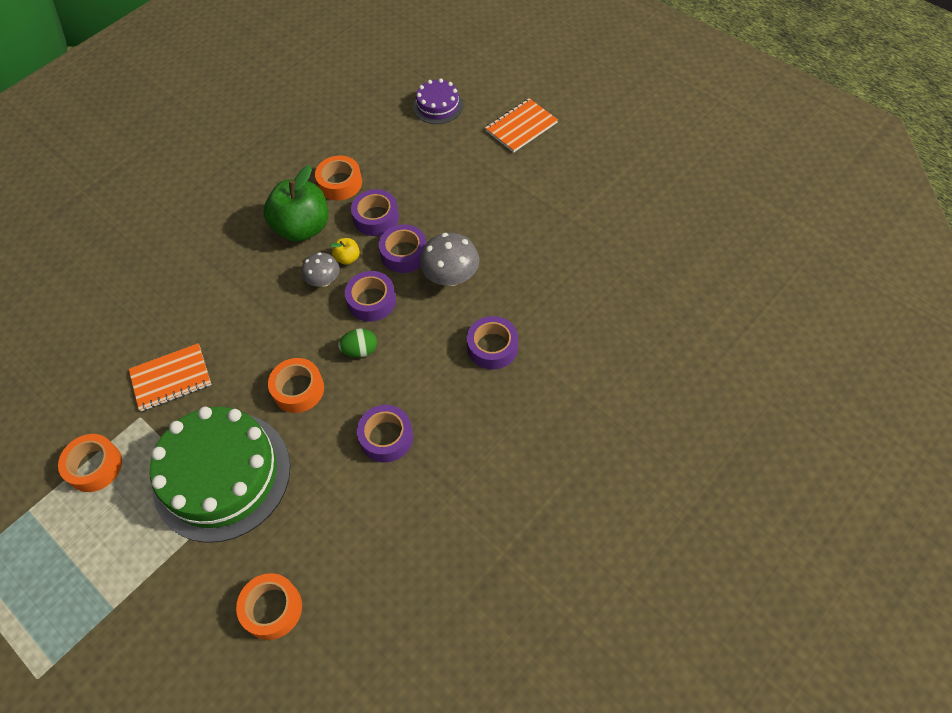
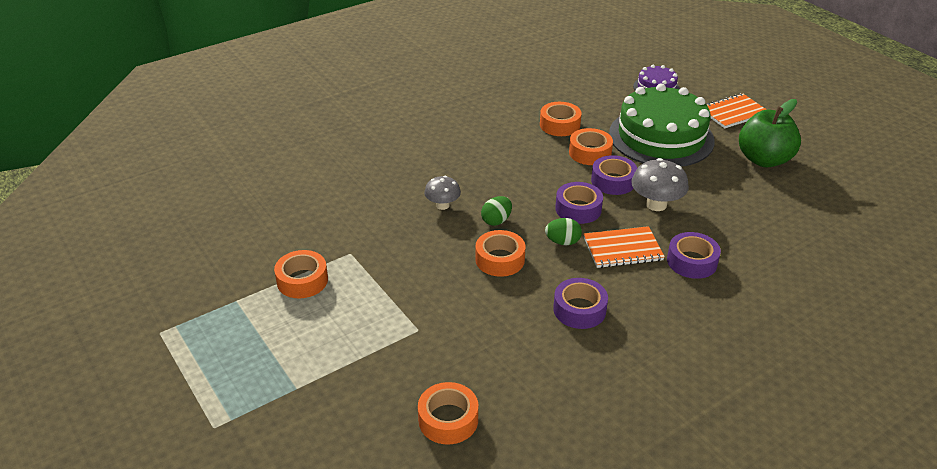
camera: 10 degrees right, 20 degrees down
(171, 378) = (384, 231): orange notebook -> orange notebook (622, 249)
(222, 475) = (417, 309): green cake -> green cake (661, 137)
(288, 337) = (496, 221): none -> green egg
(303, 228) = (521, 149): green apple -> green apple (764, 159)
(324, 281) = (535, 188): grey mushroom -> grey mushroom (442, 205)
(347, 258) = (559, 176): yellow apple -> none
(376, 218) = (590, 153): purple tape -> orange tape

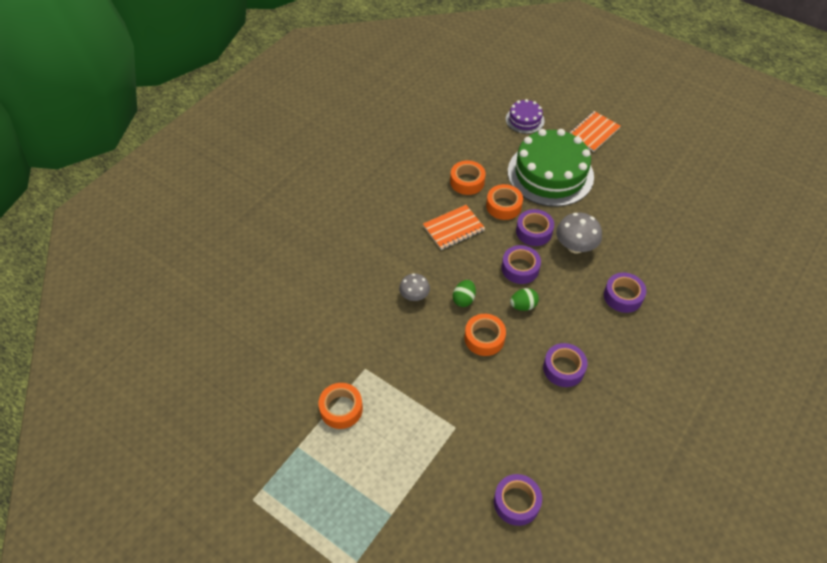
camera: 20 degrees left, 15 degrees up
(448, 419) = (516, 502): orange tape -> purple tape
(622, 249) = (569, 299): orange notebook -> orange notebook (453, 228)
(764, 159) = (634, 177): green apple -> none

